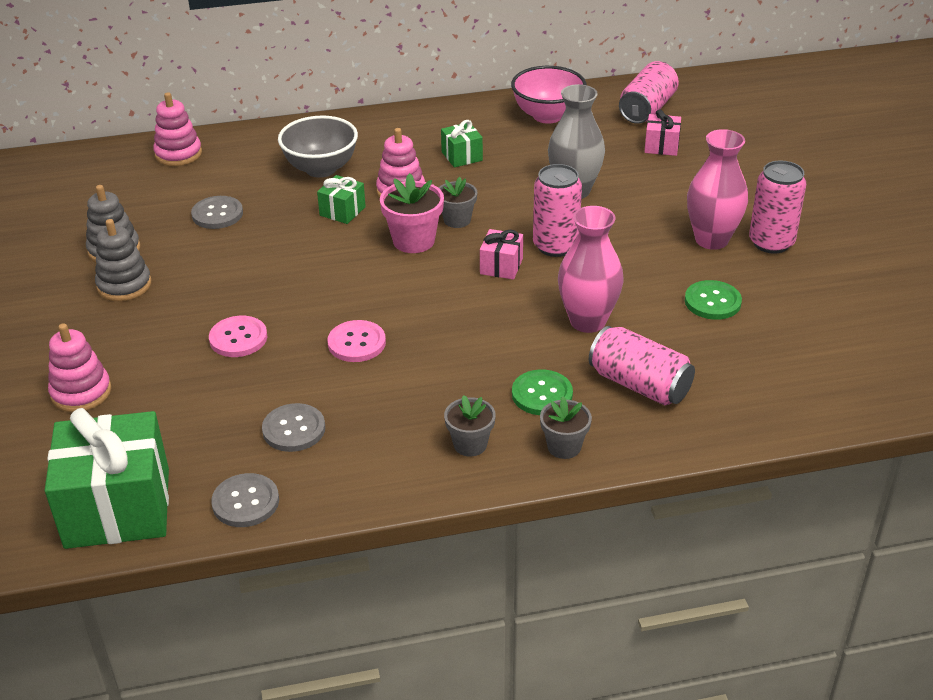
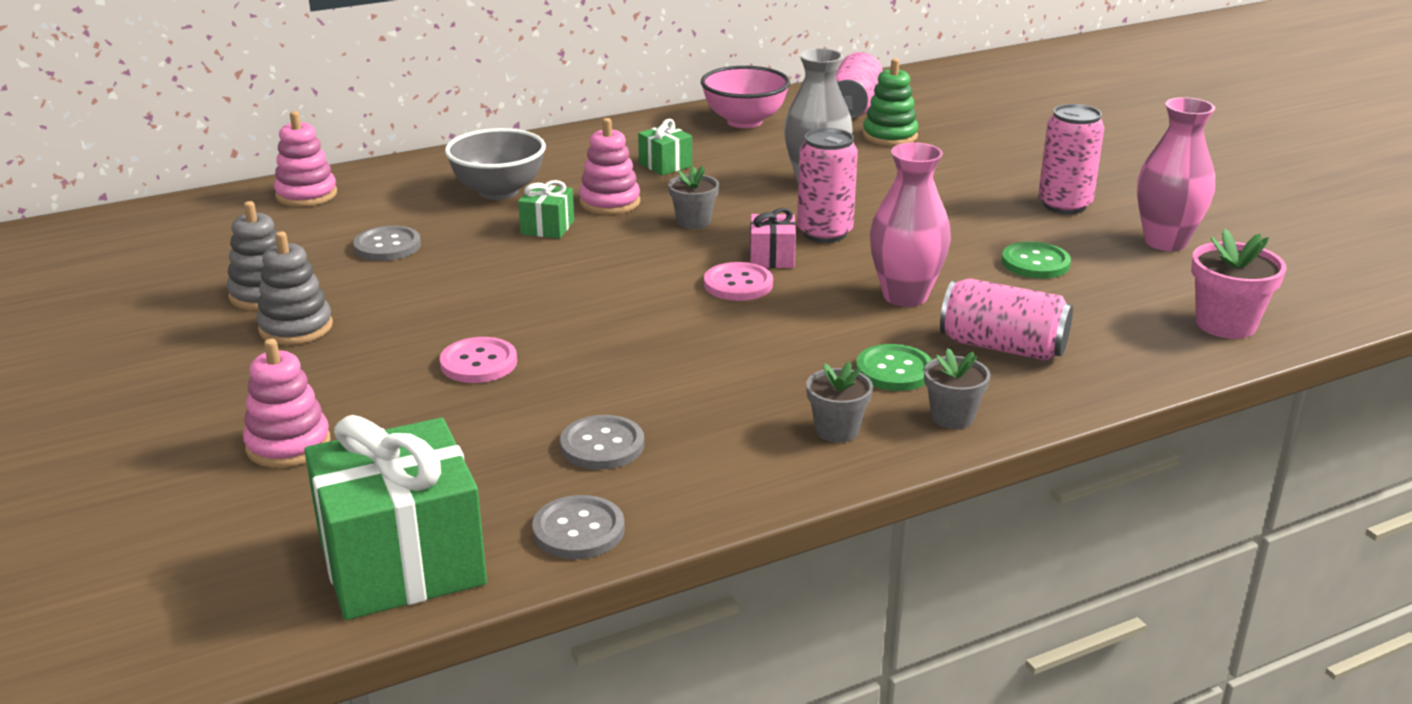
camera: 15 degrees left, 10 degrees down
(356, 343) = (636, 349): pink button -> pink button (738, 284)
(413, 241) = (652, 245): pink flower pot -> pink flower pot (1225, 324)
(661, 146) = (890, 136): pink gift -> green stacking toy
(711, 240) = (998, 209): pink vase -> pink vase (1165, 242)

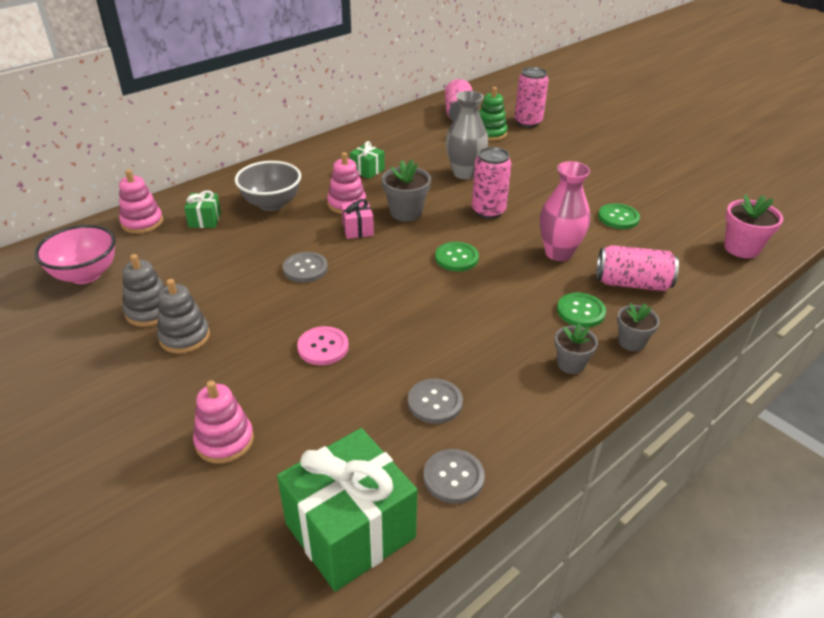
camera: 15 degrees left, 10 degrees up
(387, 246) = (217, 258): grey button -> grey button (305, 268)
(547, 227) = (316, 229): green gift -> green gift (205, 220)
(693, 221) = (406, 212): grey flower pot -> grey flower pot, size x1.51
(738, 284) = (456, 258): pink button -> green button
(744, 121) = (400, 132): pink bowl -> pink bowl (85, 275)
(772, 258) = (466, 234): pink gift -> pink gift (357, 229)
(1064, 205) = (612, 173): pink can -> pink can (528, 122)
(1165, 242) = (679, 193): pink vase -> none

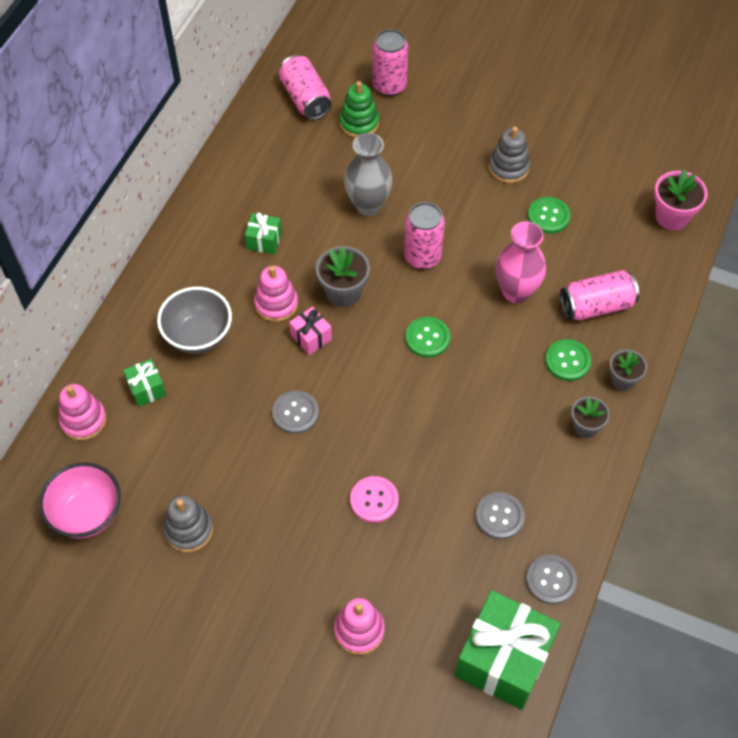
camera: 25 degrees left, 20 degrees up
(184, 337) = (245, 544): grey stacking toy -> grey stacking toy (508, 167)

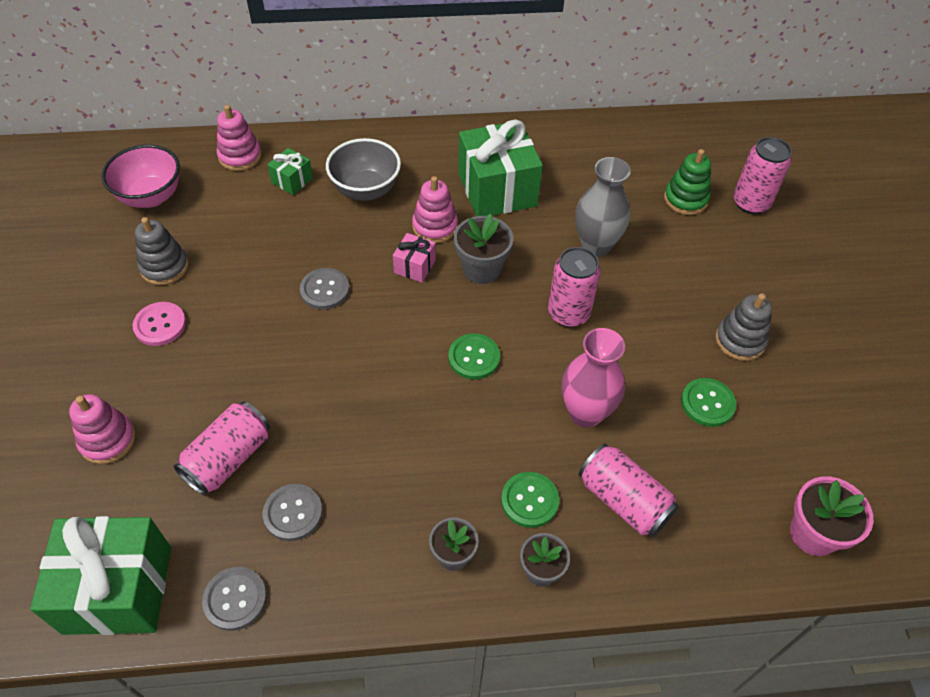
camera: 60 degrees right, 5 degrees down
(264, 240) = (497, 190): green gift -> green gift, size x2.17
(305, 98) = (678, 151): pink can -> pink can (228, 458)
(374, 500) = (259, 391): pink button -> pink button (160, 325)

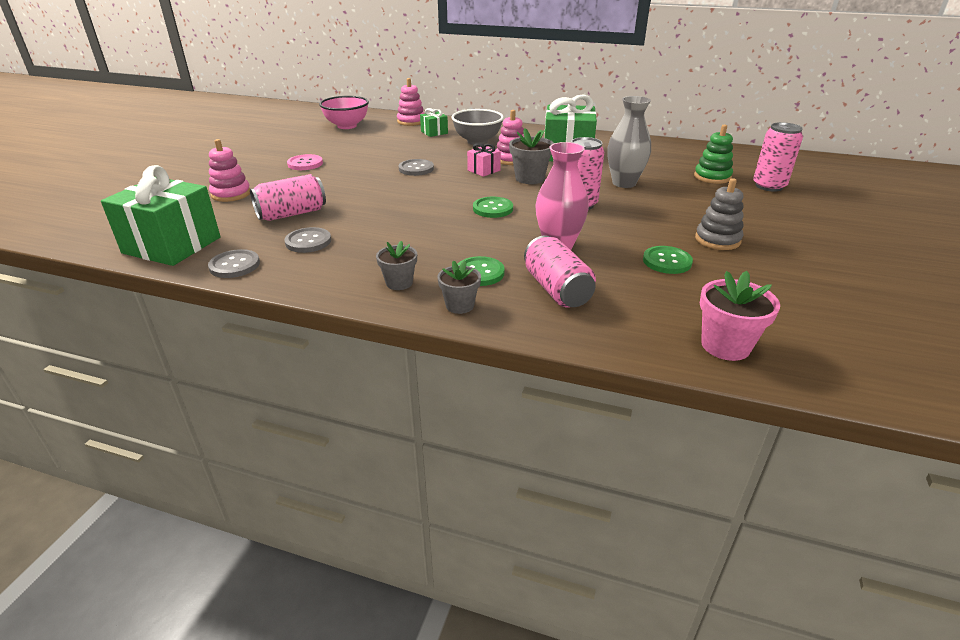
camera: 25 degrees right, 20 degrees down
(164, 267) = (329, 147): grey stacking toy -> none

